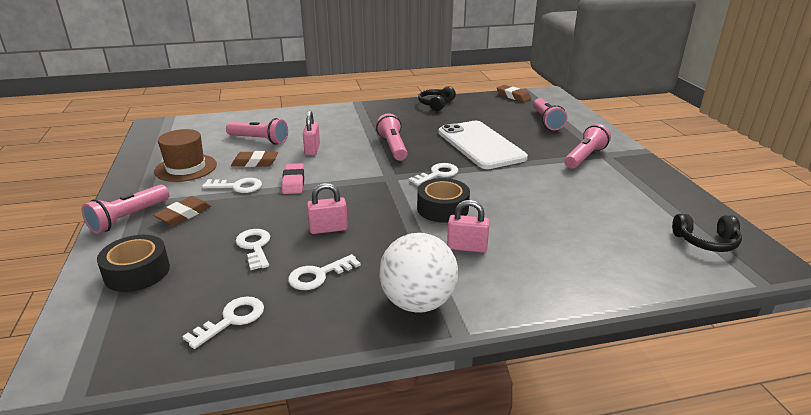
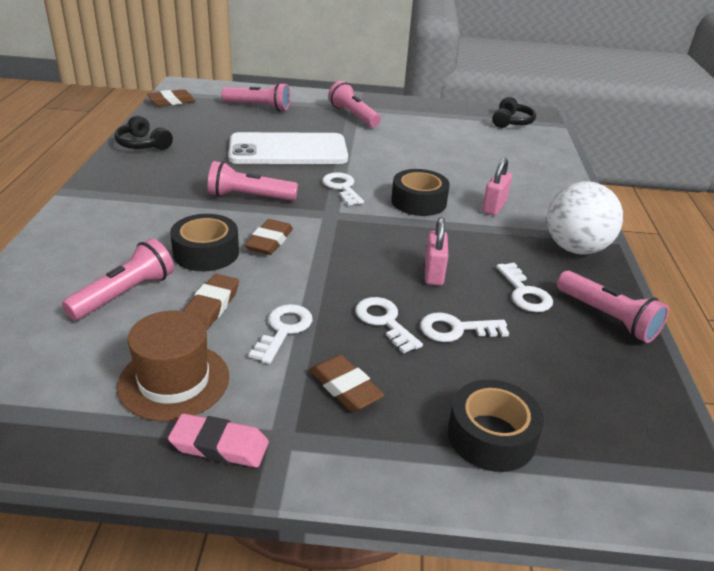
camera: 75 degrees left, 5 degrees up
(128, 218) = (327, 451): pink flashlight -> pink flashlight (607, 318)
(232, 319) = (596, 358): white key -> white key (384, 321)
(293, 182) = (300, 281): pink eraser -> pink eraser (219, 446)
(312, 149) = (206, 253): pink padlock -> black tape
(337, 164) = (269, 241): none -> brown eraser

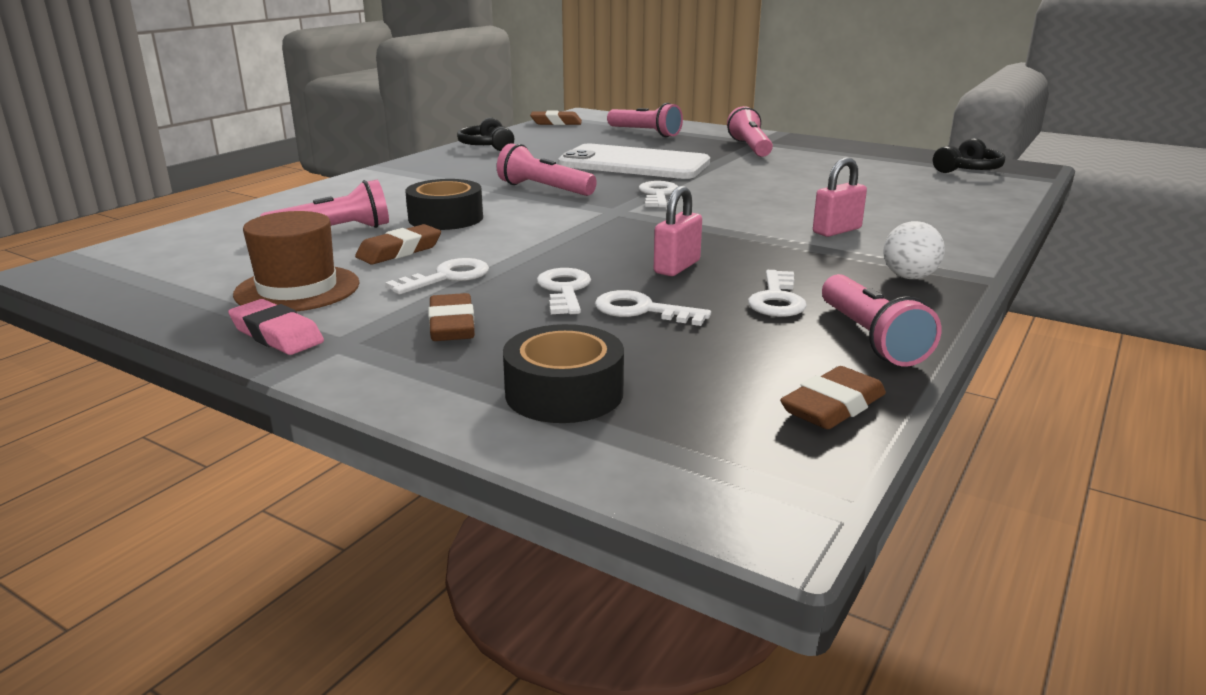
camera: 30 degrees right, 10 degrees down
(269, 241) = (520, 220): brown eraser -> brown eraser (833, 406)
(418, 202) = (738, 215): black tape -> none
(575, 248) = (909, 277): white ball -> white ball, size x0.55

